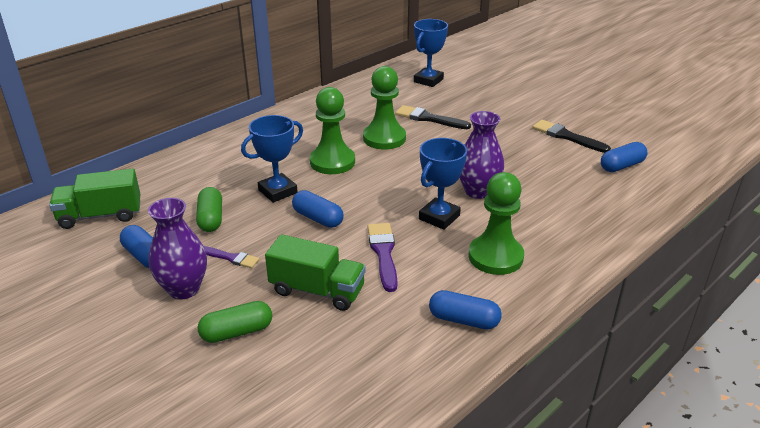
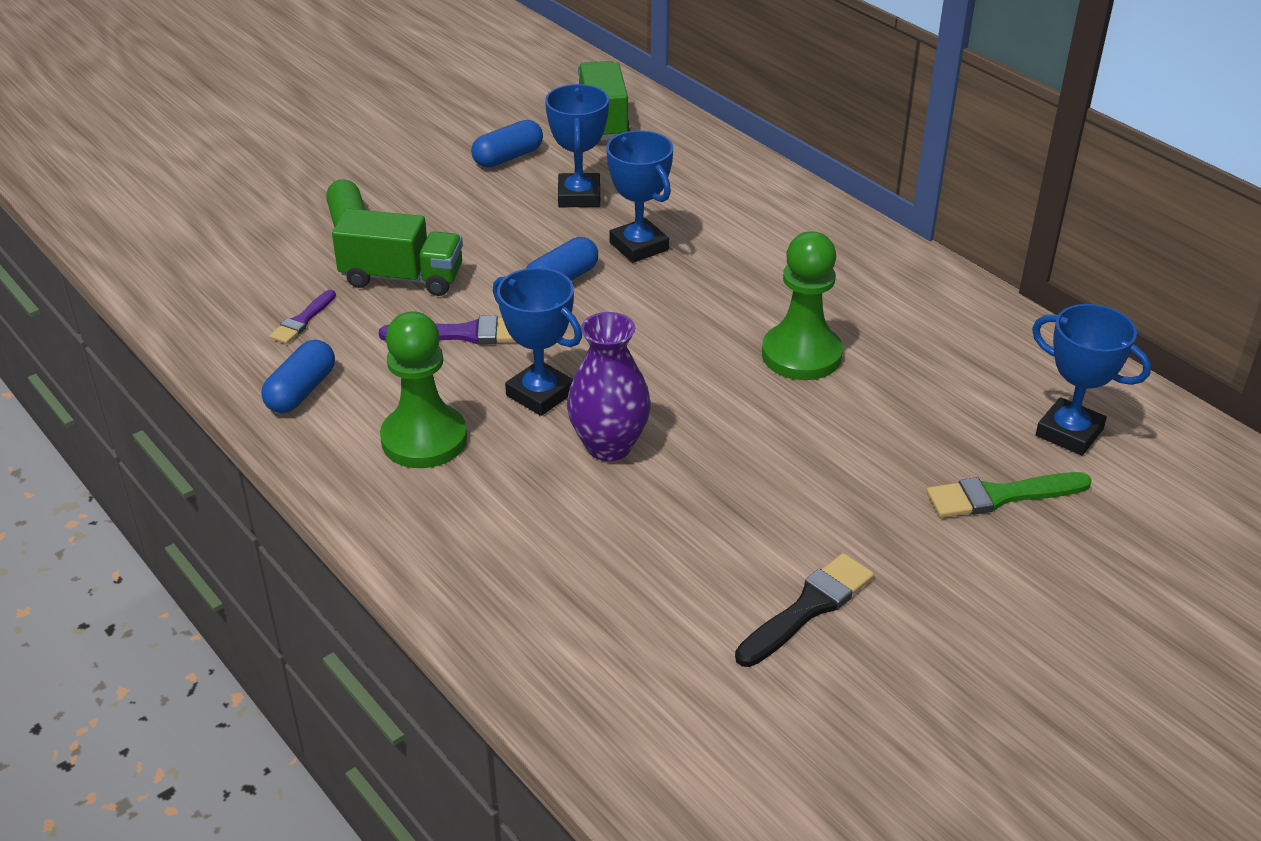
camera: 95 degrees right, 5 degrees up
(184, 289) = (437, 186): purple vase -> none
(211, 219) = (579, 196): green capsule -> blue trophy
(231, 258) = (488, 214): purple brush -> purple brush (302, 320)
(317, 290) = (402, 278): green truck -> green truck turned 105 degrees counterclockwise
(332, 162) = (721, 296): green pawn -> none
(429, 118) = (883, 416): black brush -> none
(476, 96) = (1000, 496): none -> green brush
(621, 166) = (676, 668): blue capsule -> none

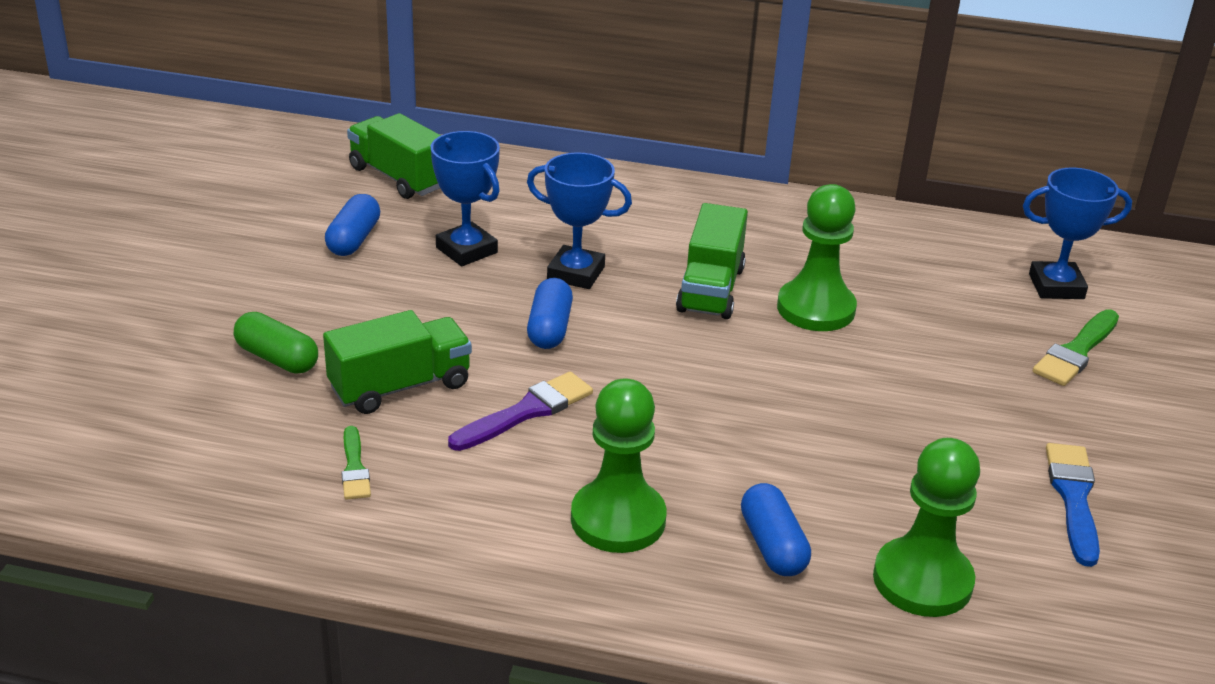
camera: 40 degrees left, 5 degrees down
(301, 391) = (445, 533): blue capsule -> blue capsule (772, 545)
(302, 320) = (354, 468): purple brush -> green brush
(540, 394) = (662, 432): blue trophy -> none
(584, 599) = (922, 580): none -> green pawn
(609, 446) = (774, 448): purple vase -> none
(731, 302) = (710, 289): none -> green truck
(808, 608) = (1073, 498): black brush -> blue brush

